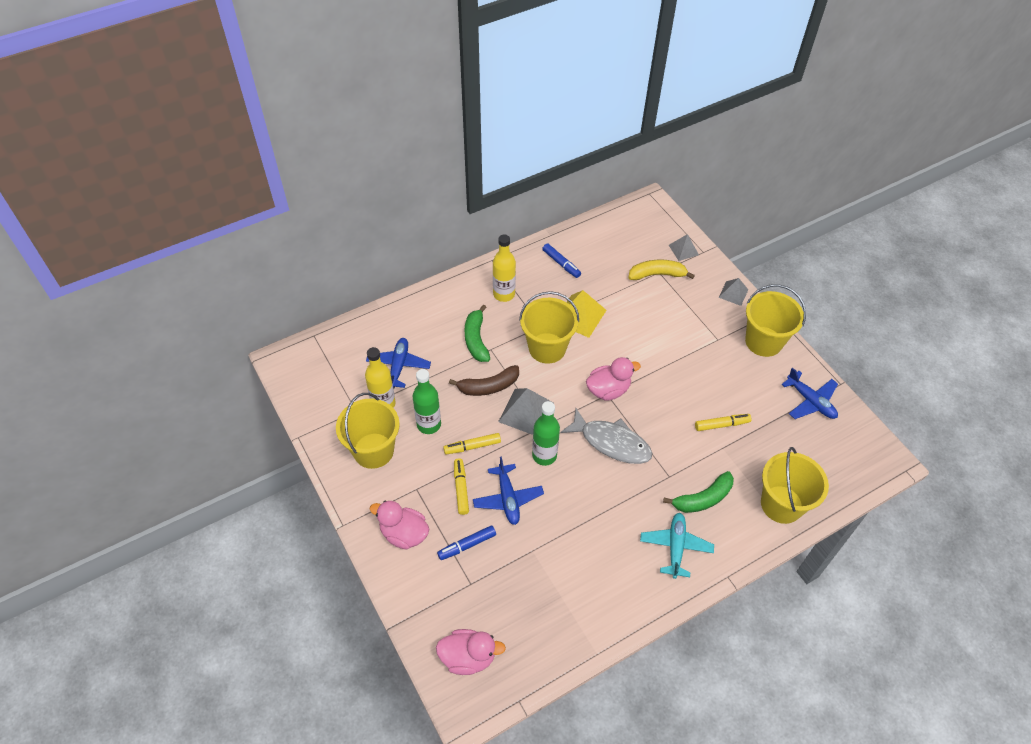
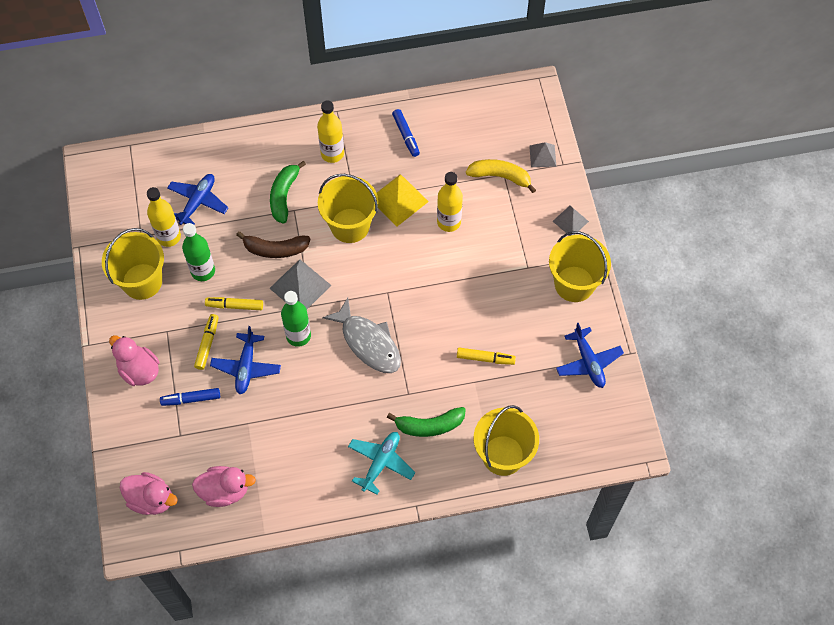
camera: 20 degrees right, 10 degrees up
(608, 390) = (390, 288): pink duck -> pink duck (225, 491)
(632, 322) = (449, 222): none -> yellow bottle

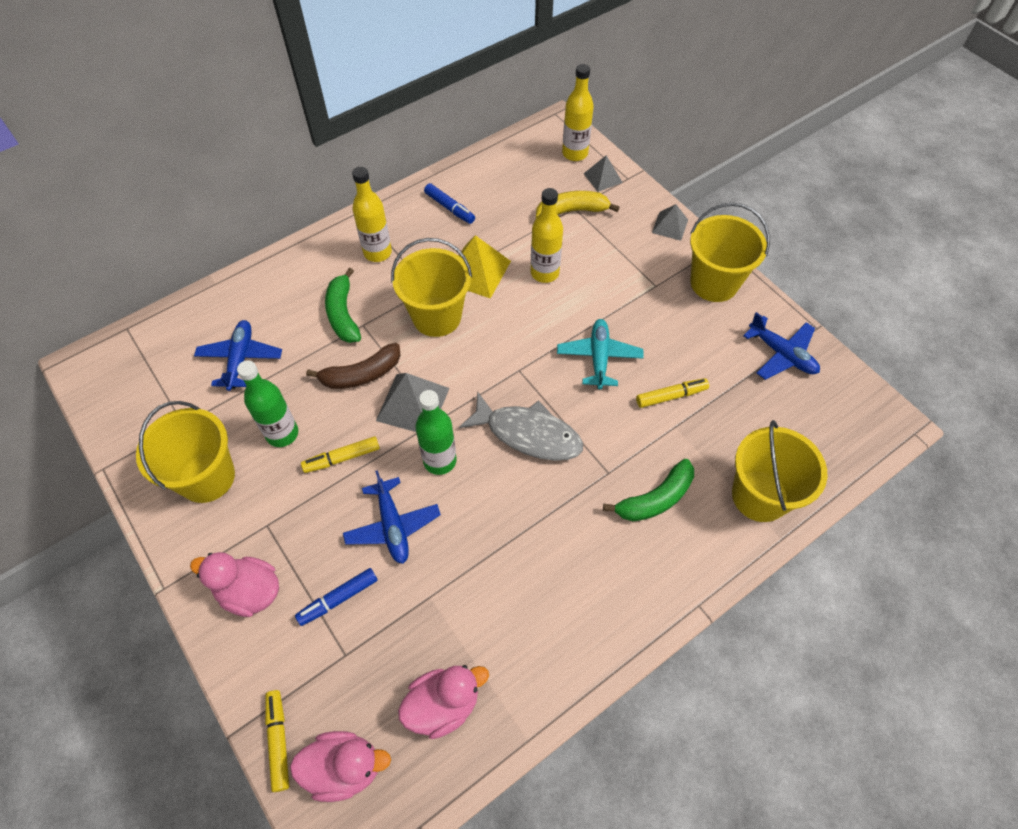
camera: 25 degrees left, 5 degrees down
(169, 237) = (220, 411): yellow bottle -> yellow bottle (575, 153)
(207, 344) = (328, 518): yellow marker -> yellow marker (279, 741)
(381, 463) = (624, 571): turquoise plane -> turquoise plane (599, 357)

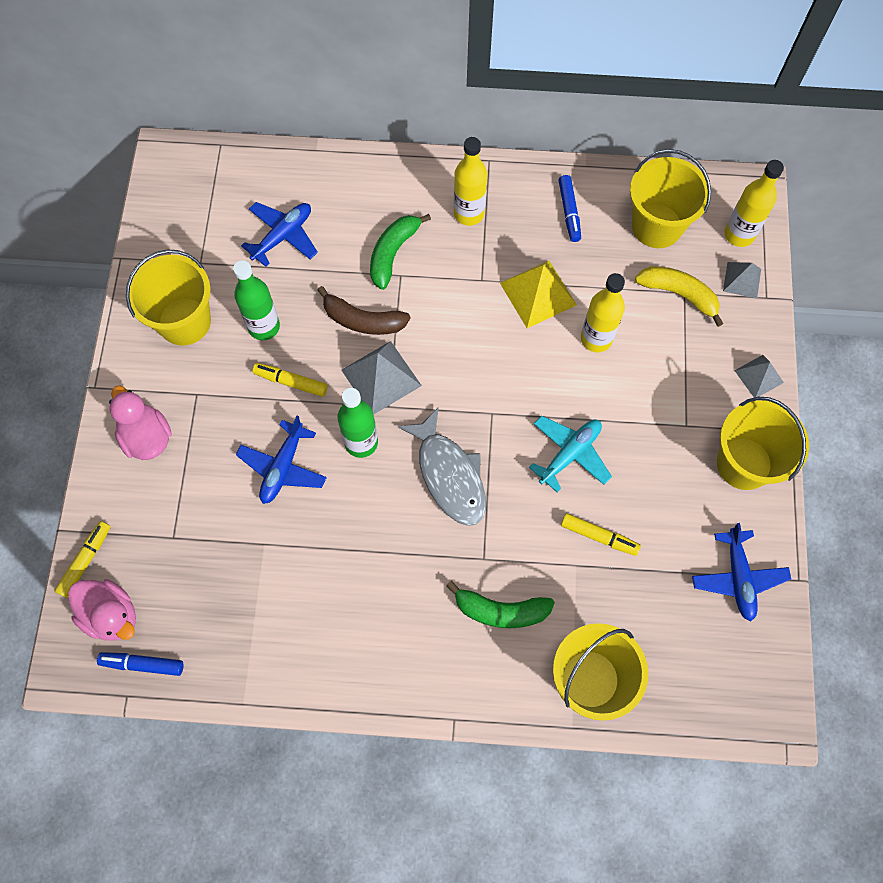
camera: 40 degrees right, 10 degrees up
(338, 599) = (200, 492): blue marker -> blue marker (142, 664)
(437, 317) = (466, 312): yellow bucket -> yellow bucket (657, 226)
(443, 704) = (208, 629): pink duck -> none

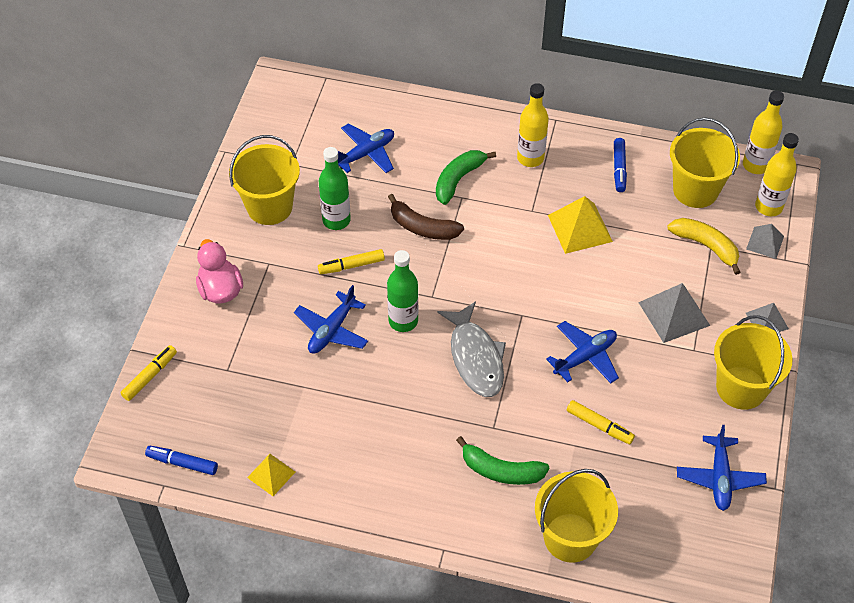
camera: 10 degrees right, 15 degrees down
(111, 615) = (163, 421): pink duck -> none
(246, 661) = (271, 474): none -> yellow pyramid
(291, 382) = (351, 266): yellow marker -> yellow marker turned 45 degrees counterclockwise
(381, 377) = (430, 273): grey pyramid -> grey pyramid (674, 314)
(570, 454) = (585, 357): turquoise plane -> blue plane
(596, 339) = (625, 270): yellow bottle -> yellow bottle (755, 165)

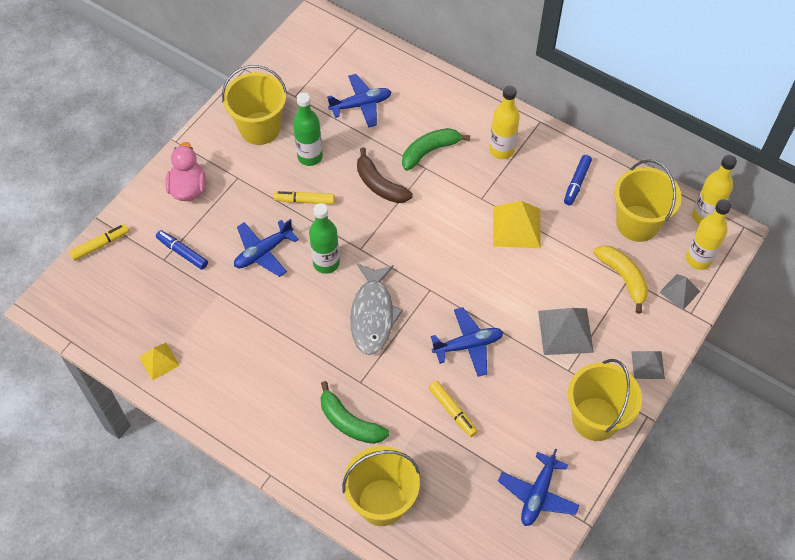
camera: 20 degrees right, 5 degrees up
(182, 463) = (93, 327): blue marker -> blue marker (182, 252)

